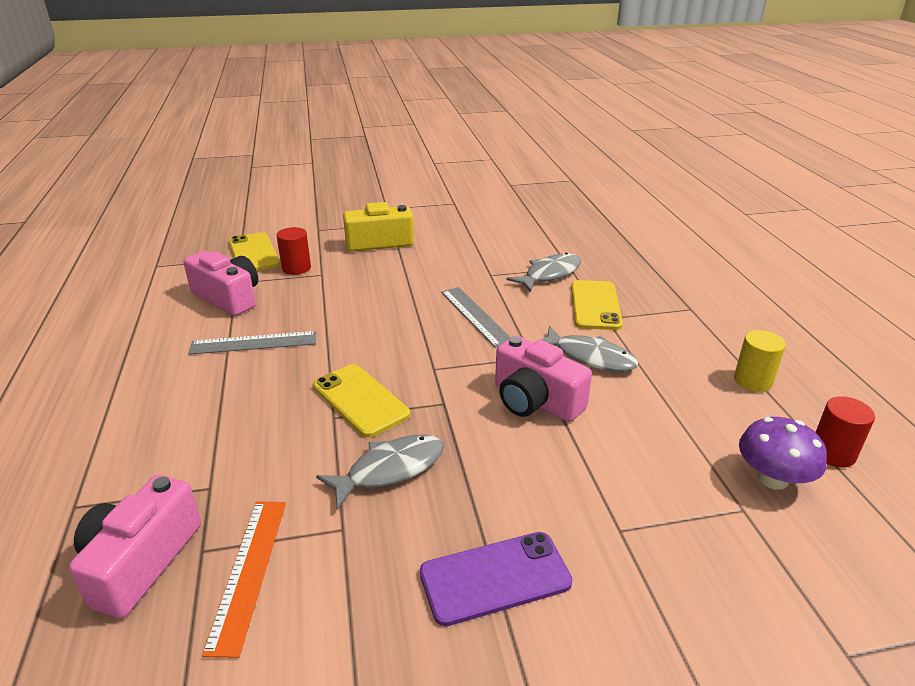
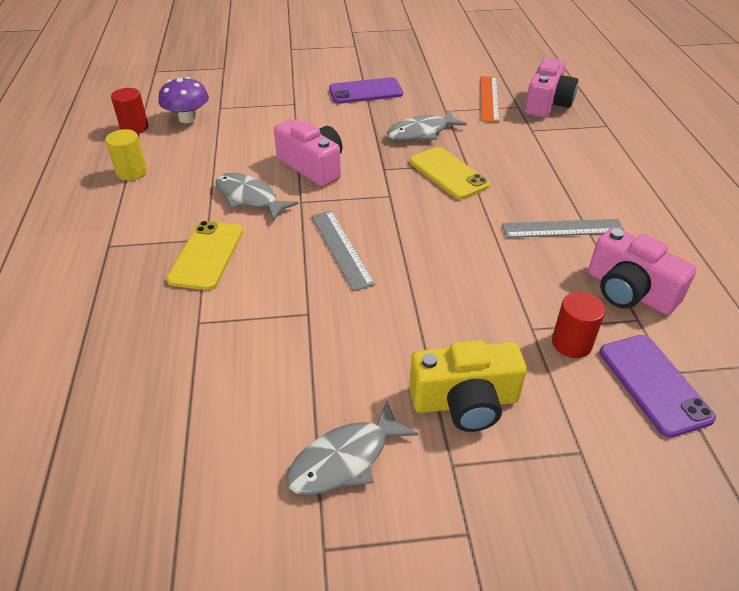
camera: 175 degrees left, 10 degrees up
(254, 253) = (654, 384): yellow phone -> purple phone
(549, 274) = (231, 309): grey fish -> grey fish (344, 459)

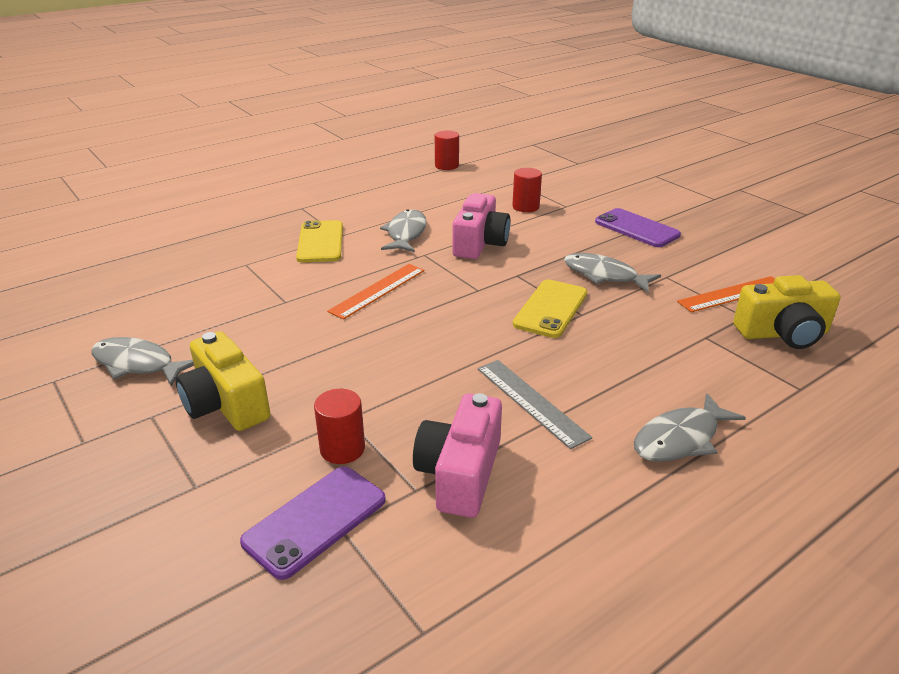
camera: 60 degrees right, 10 degrees down
(131, 172) = (391, 184): yellow cylinder -> none
(187, 118) = (484, 177): purple mushroom -> none
(206, 255) = (320, 242): yellow phone -> yellow phone turned 75 degrees counterclockwise
(273, 121) = (525, 207): none -> red cylinder
(341, 249) = (377, 290): grey ruler -> orange ruler
(547, 104) = (783, 333): pink camera -> yellow camera
(634, 187) = (680, 439): none -> grey fish

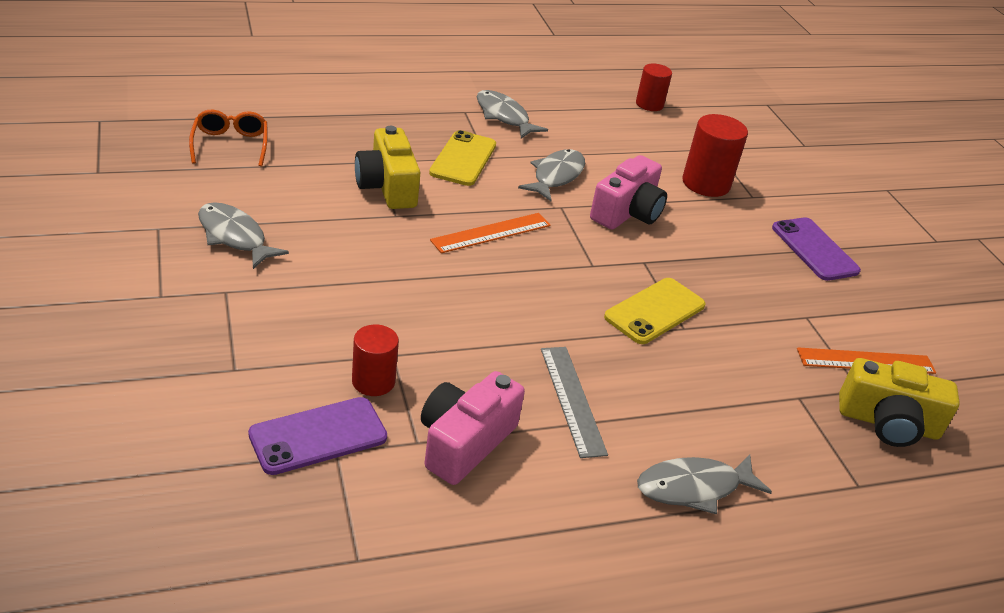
camera: 15 degrees right, 5 degrees up
(97, 288) = (230, 145): none -> orange glasses
(226, 404) = (293, 302): yellow camera -> yellow camera (387, 186)
(525, 207) = (706, 183): red cylinder -> red cylinder, size x1.55
(604, 275) = (738, 293): grey fish -> grey fish (504, 116)

